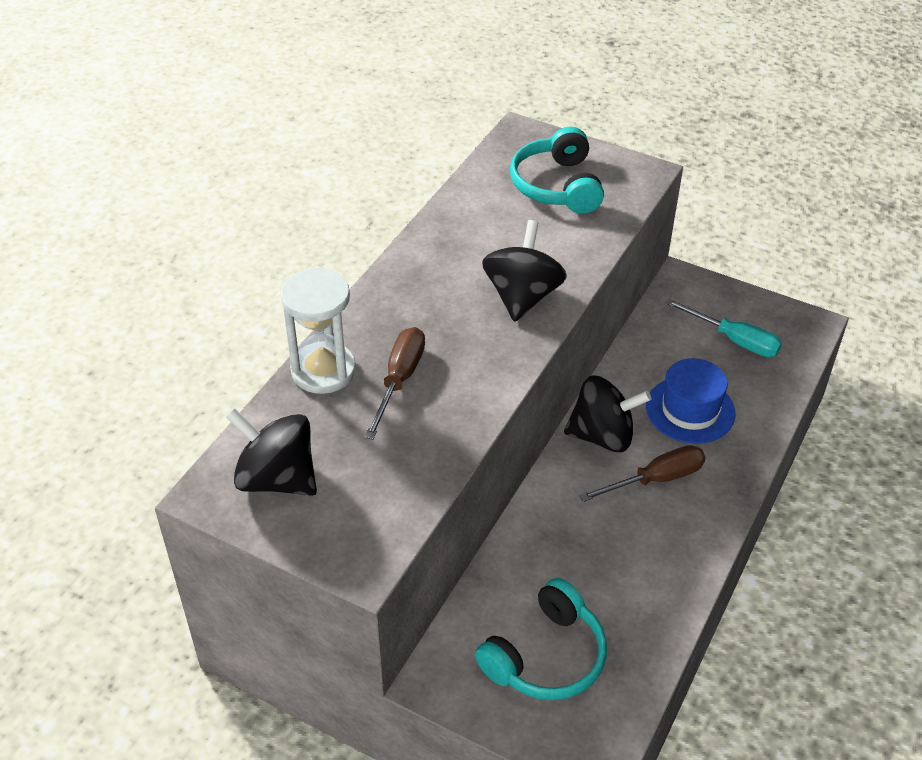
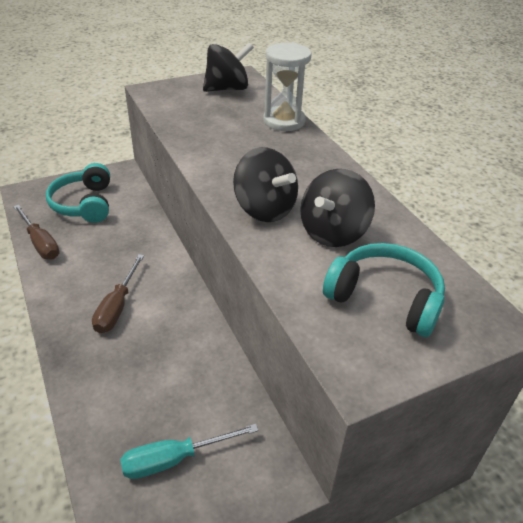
camera: 125 degrees right, 5 degrees down
(399, 380) = (247, 138): brown screwdriver -> brown screwdriver (40, 243)
(602, 436) = (177, 305): black spinning top -> black spinning top (333, 232)
(690, 410) = (144, 367): blue hat -> none

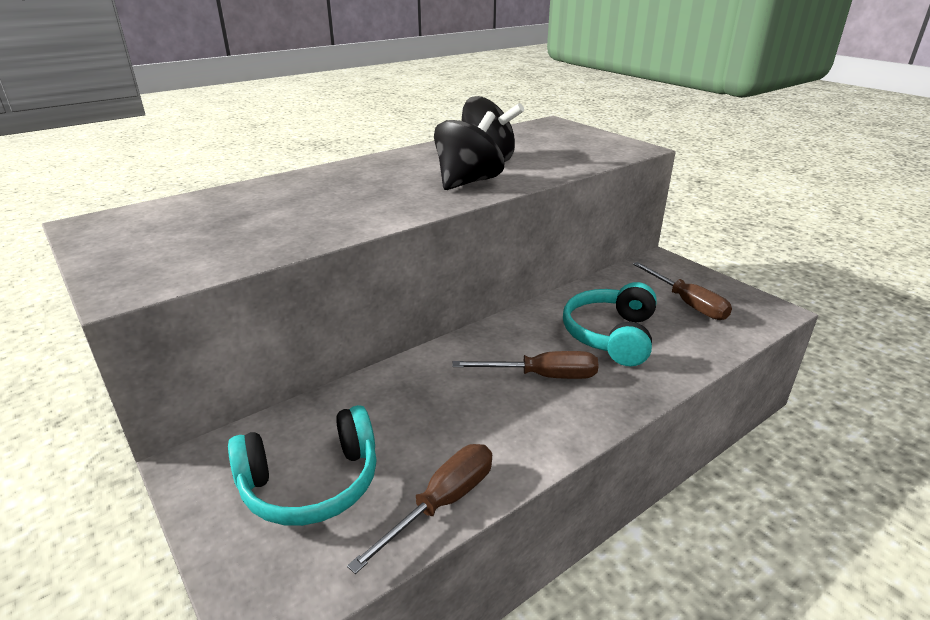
camera: 100 degrees left, 10 degrees down
(174, 459) = (687, 303): turquoise screwdriver -> brown screwdriver
(227, 89) = (145, 227): black spinning top -> none
(284, 121) = (265, 187): white hourglass -> none
(385, 298) = (556, 143): turquoise headphones -> turquoise headphones (611, 335)

